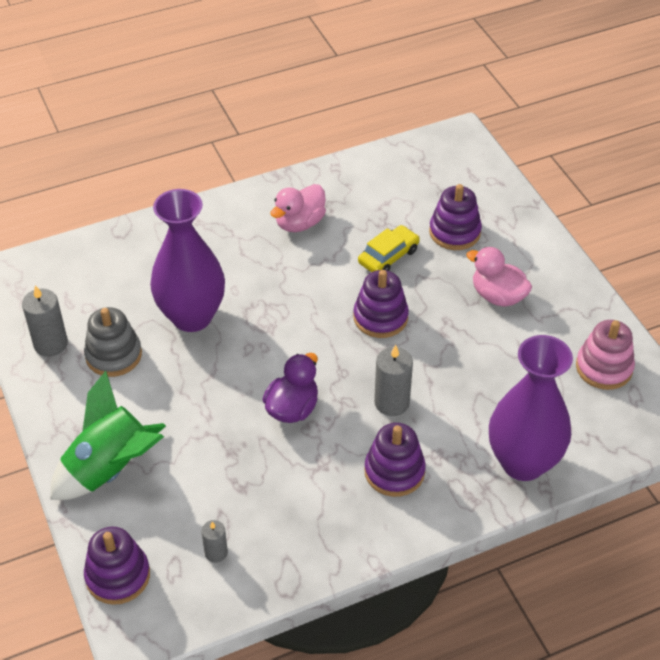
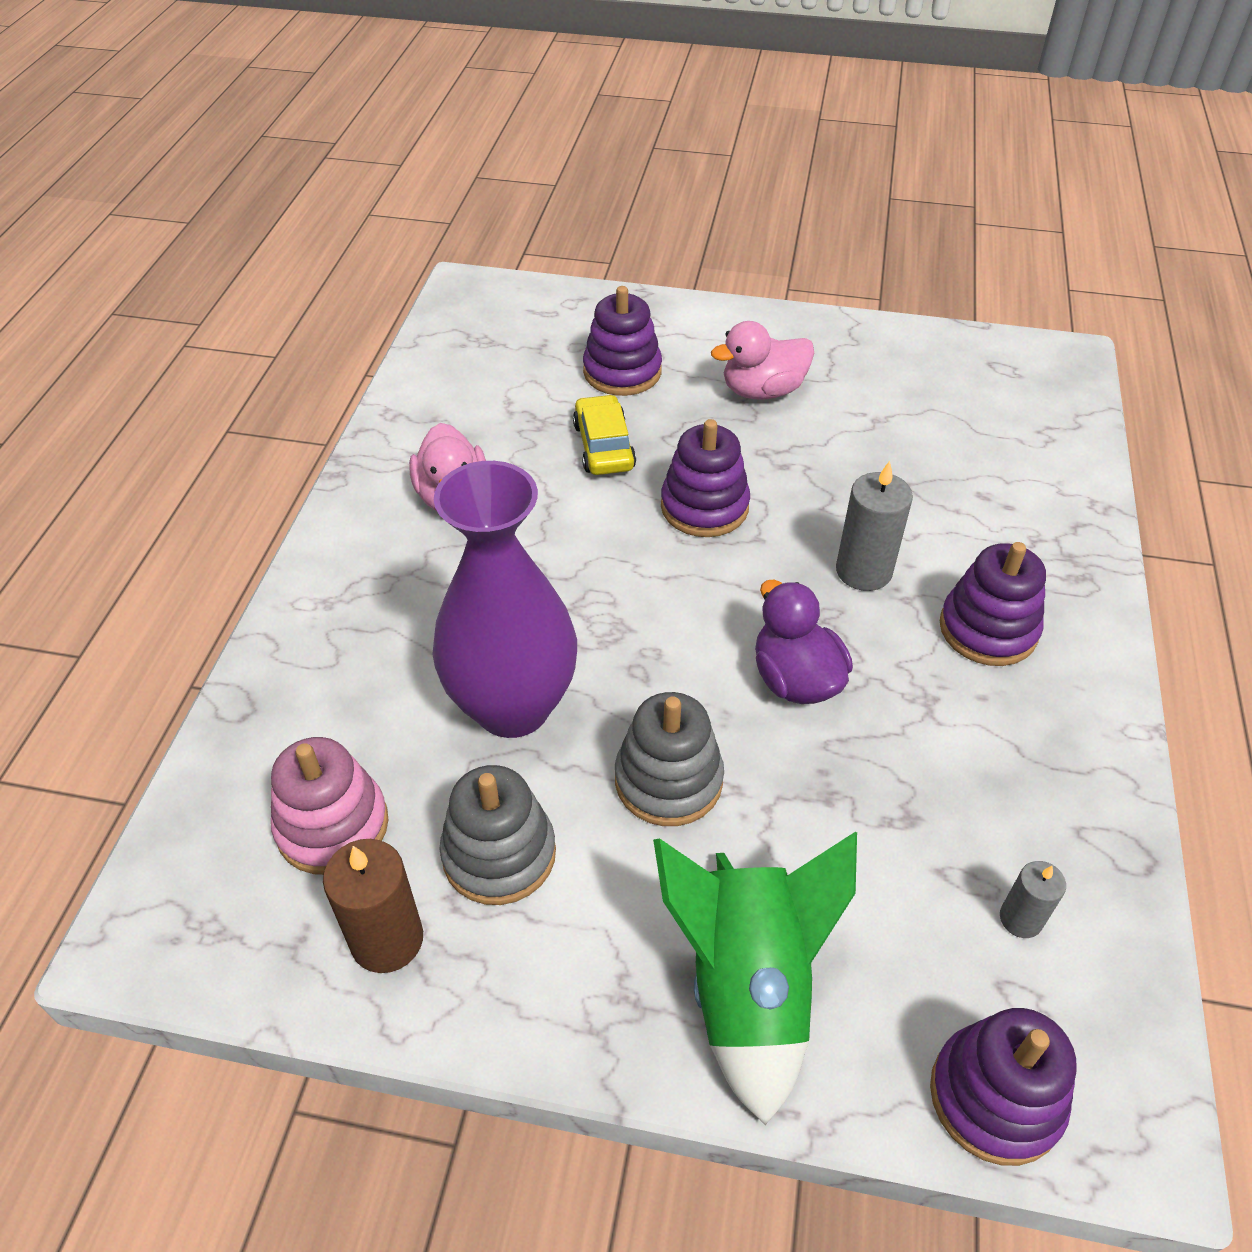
camera: 55 degrees left, 0 degrees up
(50, 344) = (387, 939): grey candle -> brown candle
(194, 391) = (668, 780): none -> grey stacking toy
(523, 462) = (1049, 504): purple vase -> none
(604, 368) = (946, 369): pink stacking toy -> pink stacking toy (332, 826)

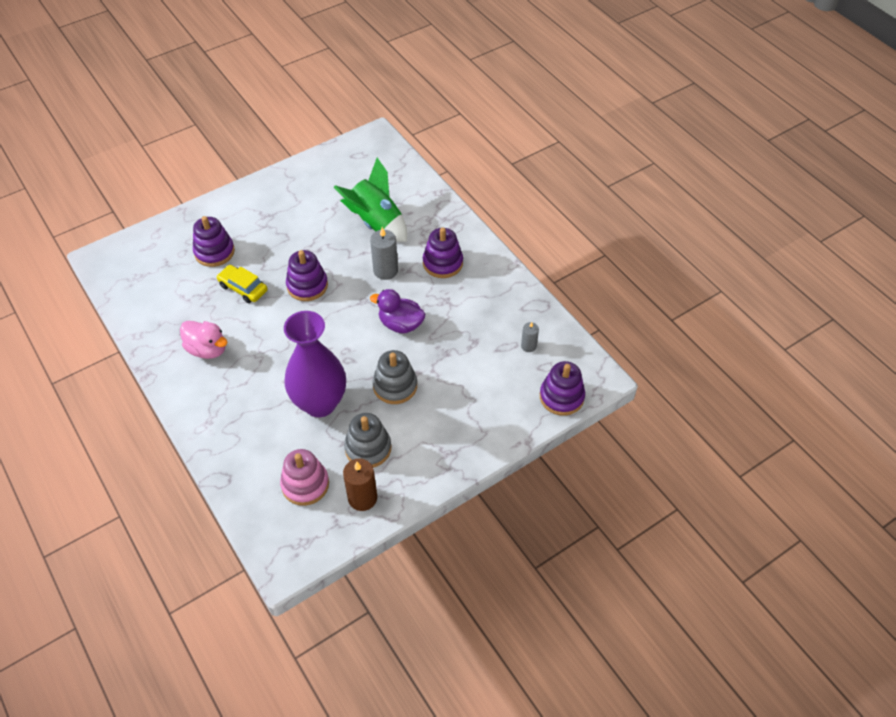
camera: 45 degrees left, 5 degrees up
(748, 986) = (476, 423): green rocket -> green rocket (376, 222)
(762, 391) = (279, 223): pink duck -> none

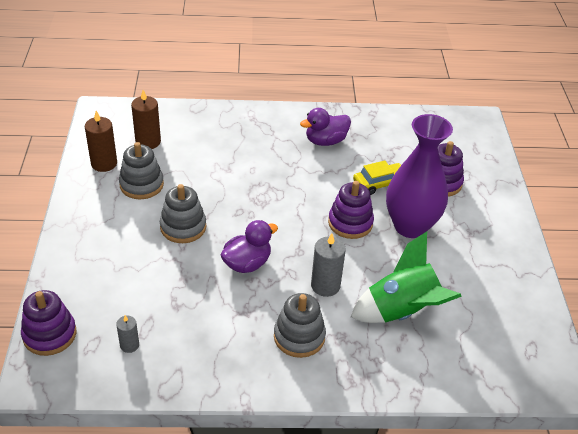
camera: 120 degrees right, 10 degrees down
(207, 349) = (325, 141): pink duck -> purple duck
(305, 484) = (148, 142): pink stacking toy -> brown candle
(320, 403) = (211, 177): purple vase -> purple vase (410, 226)
(442, 263) = (299, 336): purple stacking toy -> grey stacking toy

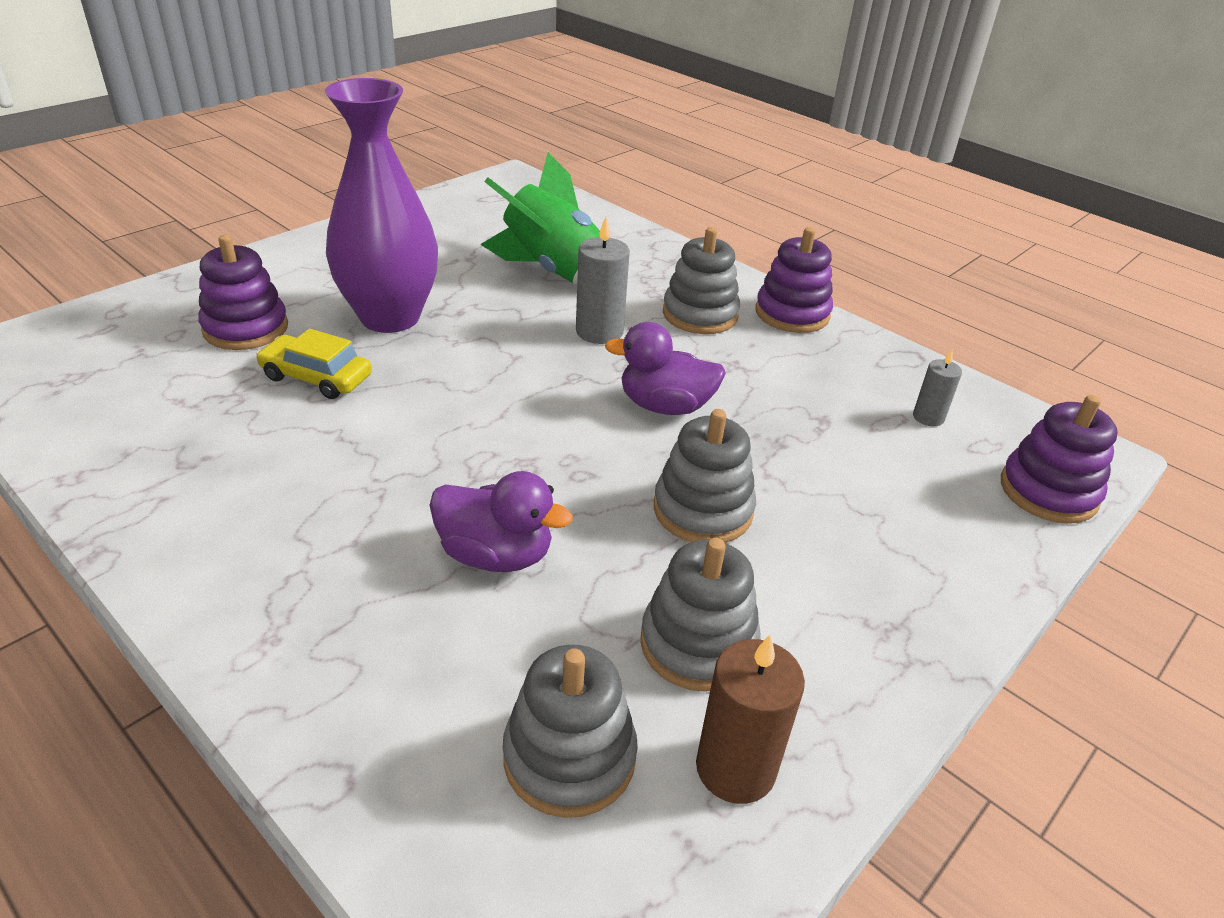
camera: 135 degrees left, 5 degrees down
(148, 142) = (569, 757): brown candle -> grey stacking toy
(325, 141) = (249, 487): purple duck -> purple duck (496, 555)
(350, 223) = (452, 363): purple stacking toy -> purple stacking toy (792, 313)

